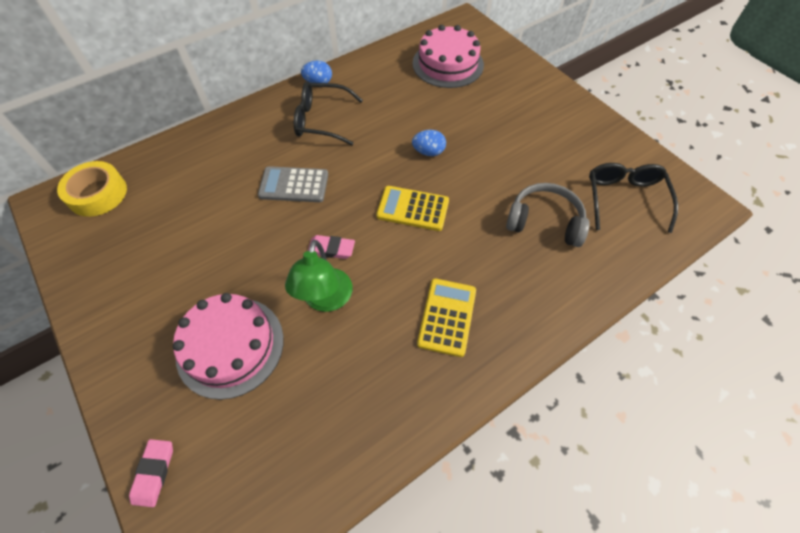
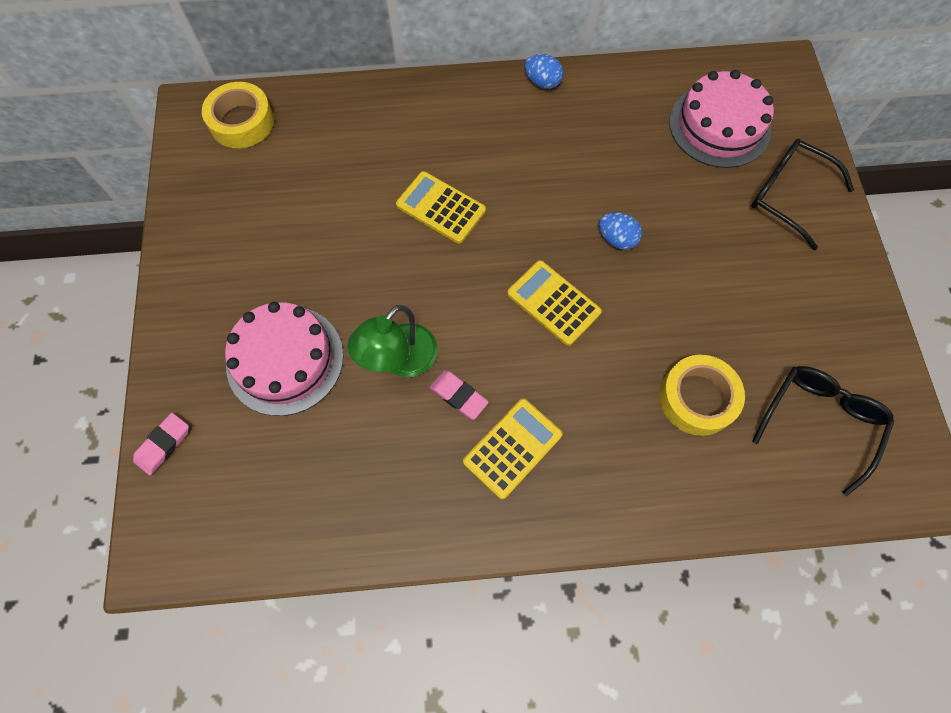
camera: 30 degrees right, 10 degrees up
(294, 185) = (441, 208): grey calculator -> yellow calculator
(321, 120) = (516, 137): black glasses -> black glasses (787, 195)
(331, 249) = (438, 306): pink eraser -> pink eraser (458, 396)
(544, 222) = (697, 398): grey headphones -> yellow tape

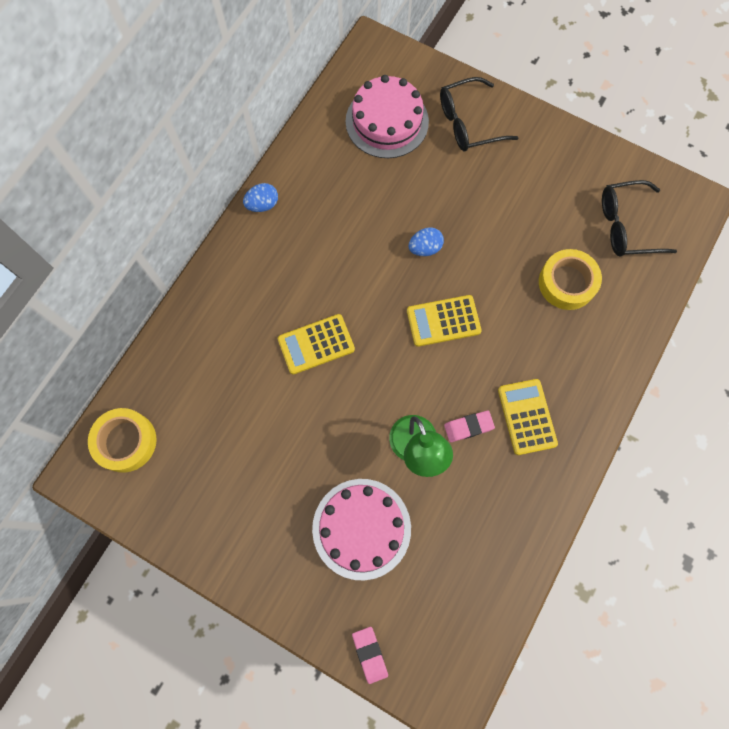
camera: 55 degrees left, 5 degrees up
(820, 421) = (626, 226): black glasses -> black glasses turned 75 degrees counterclockwise

